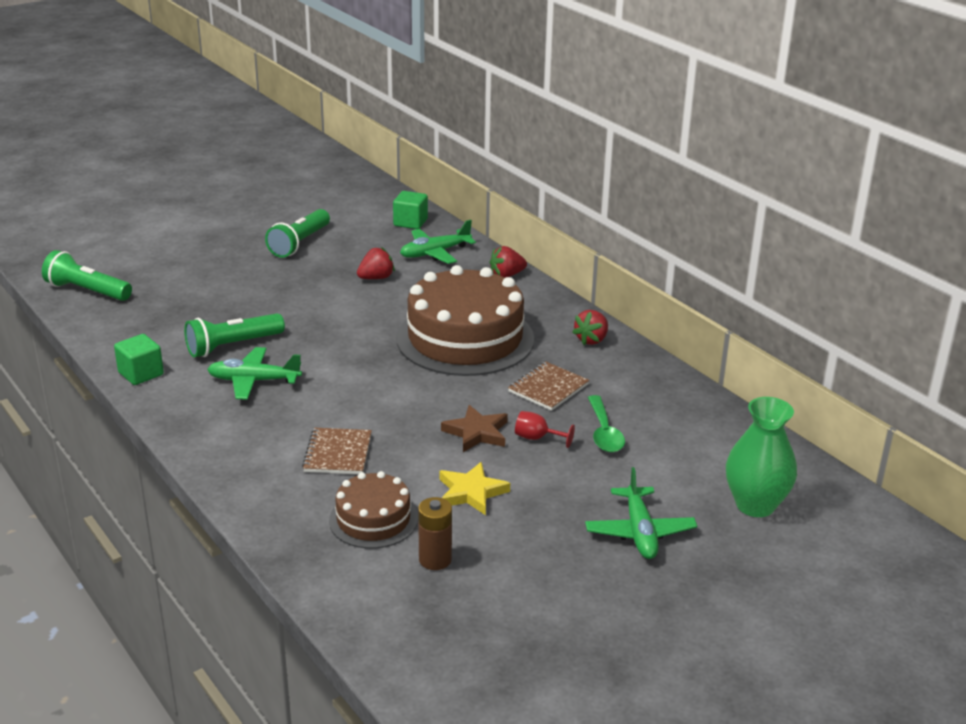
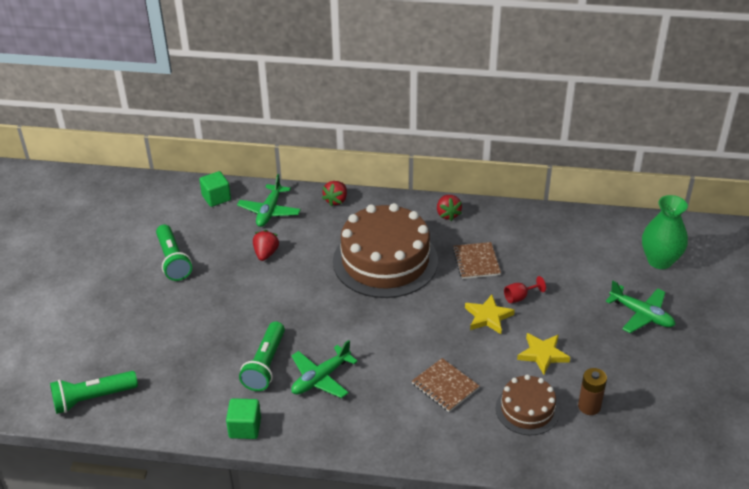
camera: 45 degrees left, 10 degrees up
(477, 432) = (488, 317): brown star -> yellow star
(604, 432) = (542, 269): green spoon -> none

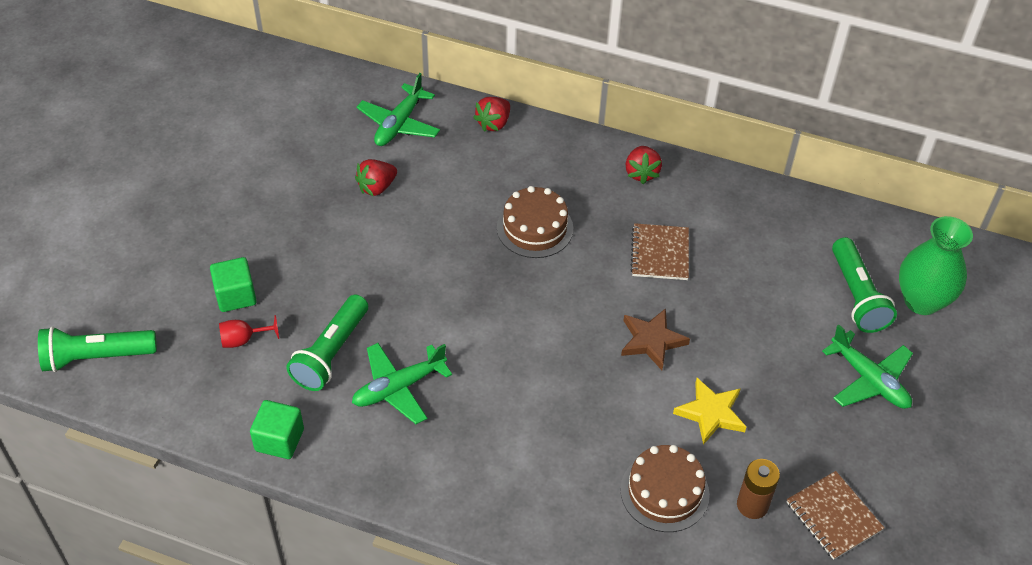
camera: 10 degrees right, 10 degrees up
(173, 261) = (251, 175): green flashlight -> green flashlight (856, 296)
(216, 198) = (334, 90): green cube -> green cube (236, 296)
(266, 254) = (377, 187): red strawberry -> red strawberry turned 150 degrees counterclockwise
(385, 261) = (535, 228): brown cake -> brown cake, size x0.52
(445, 386) = (562, 433): brown notebook -> brown notebook (833, 516)
(488, 317) = (652, 341): yellow star -> brown star
(519, 297) = (704, 319): red goblet -> red goblet (243, 340)

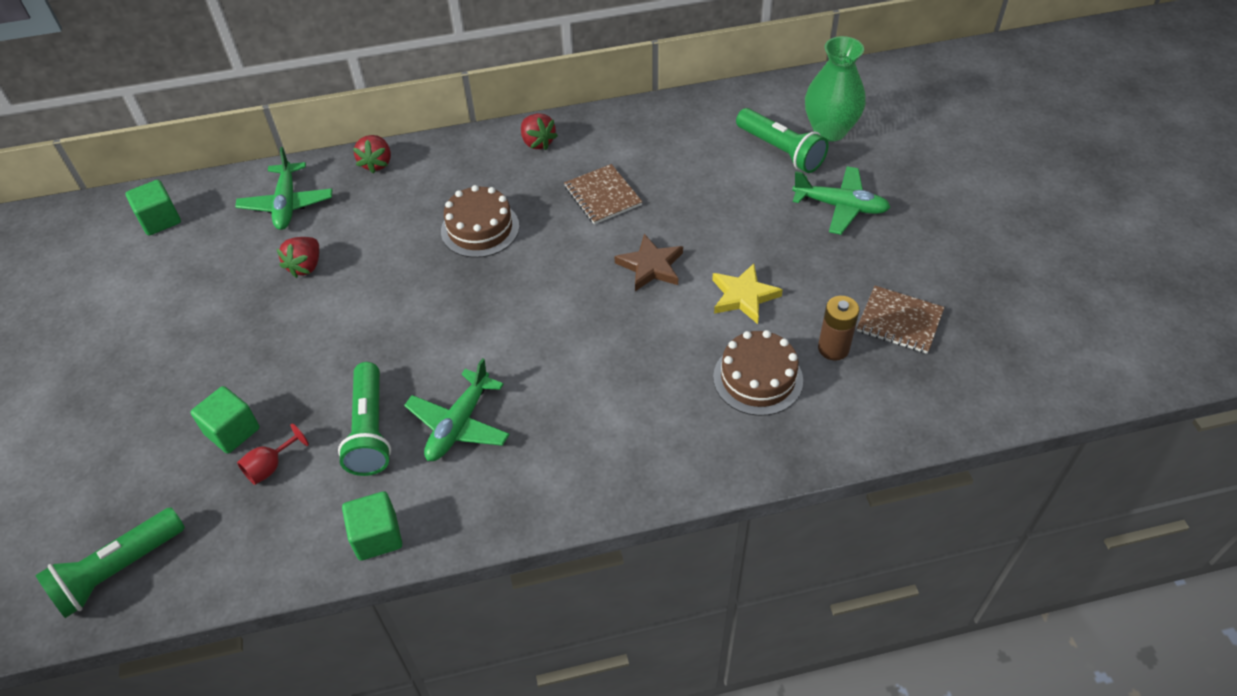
camera: 30 degrees left, 0 degrees up
(297, 88) = (160, 220): none -> green cube

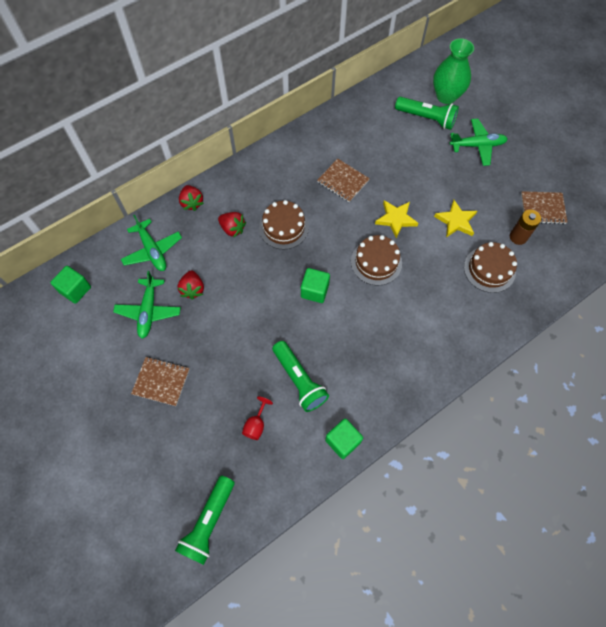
camera: 25 degrees left, 15 degrees up
(185, 365) = (161, 381): none -> brown notebook
(232, 431) = (219, 412): green cube -> green cube (314, 291)
(459, 424) = (347, 357): green plane -> green plane (149, 311)
(537, 142) = (283, 156): red strawberry -> red strawberry (232, 229)
(585, 313) = (376, 262): none -> brown cake
(651, 266) = (396, 219): brown star -> yellow star

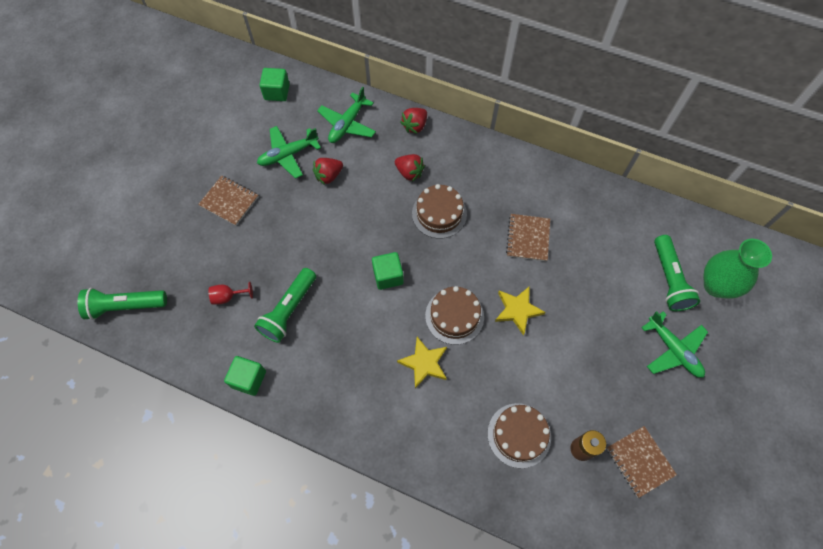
camera: 60 degrees right, 0 degrees up
(161, 381) = (229, 201): brown notebook -> brown notebook turned 45 degrees counterclockwise
(232, 229) = (409, 172): red strawberry -> red strawberry turned 60 degrees counterclockwise
(456, 221) = (556, 372): yellow star -> yellow star (424, 363)

